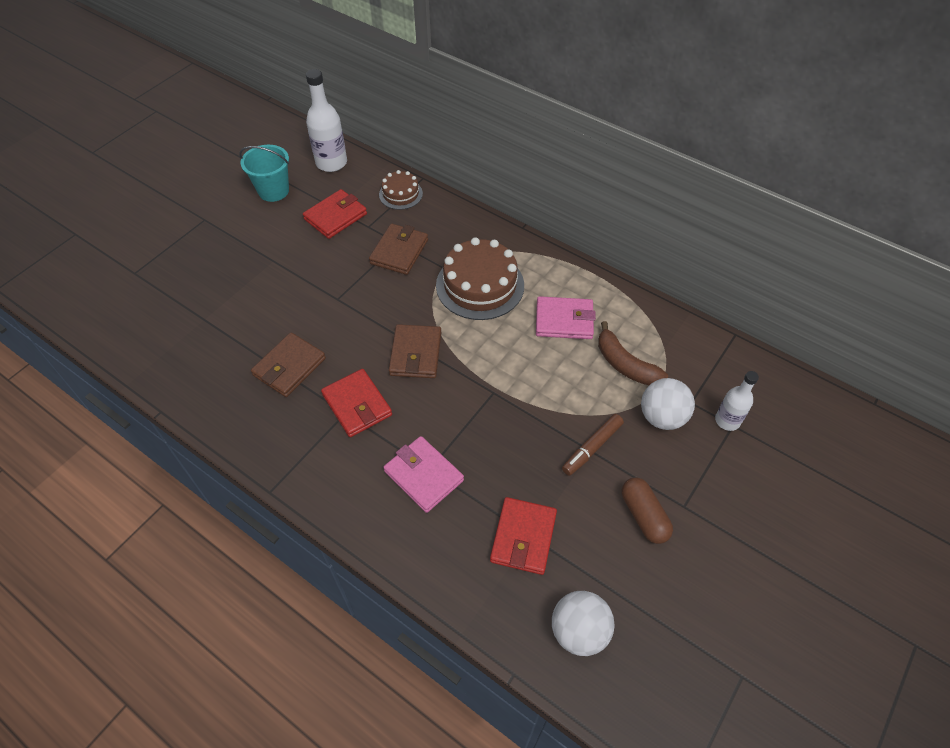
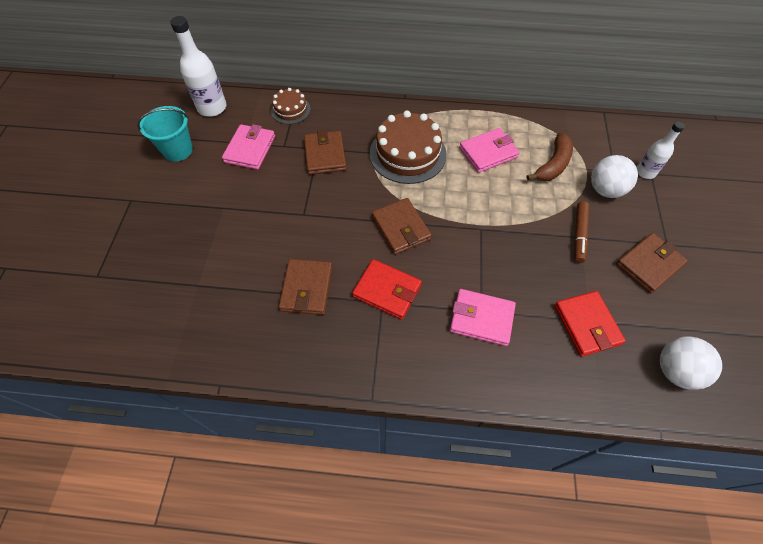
camera: 30 degrees left, 5 degrees up
(335, 216) = (250, 149): red wallet -> pink wallet
(625, 364) = (553, 165): brown banana -> brown banana turned 75 degrees counterclockwise
(643, 516) = (649, 264): brown capsule -> brown wallet

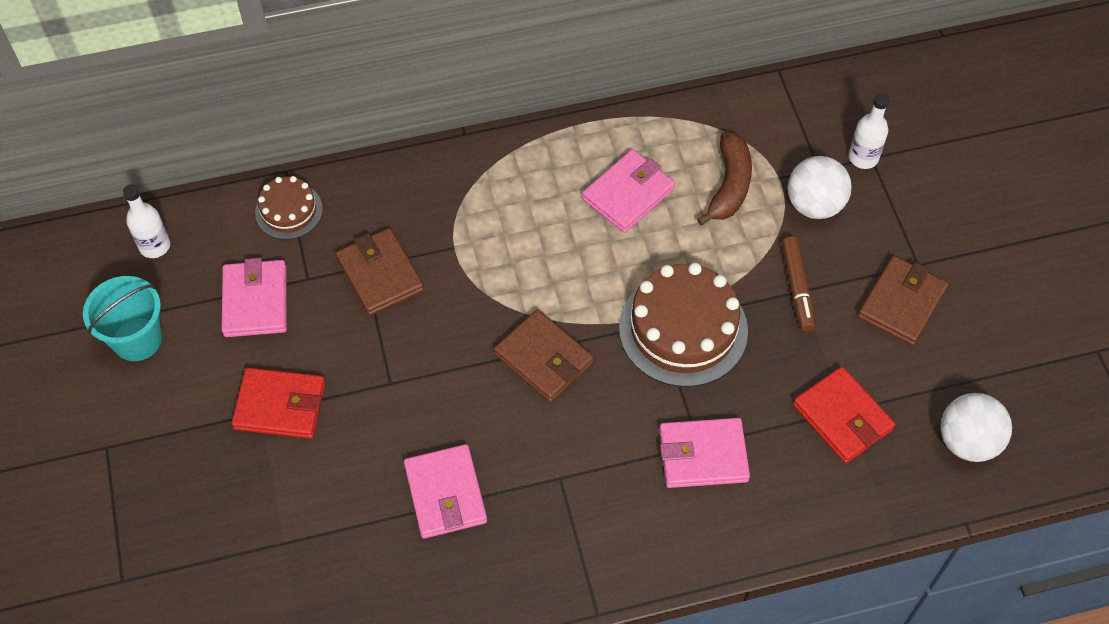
camera: 20 degrees left, 0 degrees up
(212, 108) = (154, 246): white bottle -> white bottle, size x0.62
(307, 288) = (445, 494): brown wallet -> pink wallet
(387, 291) = (560, 459): red wallet -> red wallet (280, 406)
(407, 154) = (507, 233): brown cake -> brown cake (683, 329)

